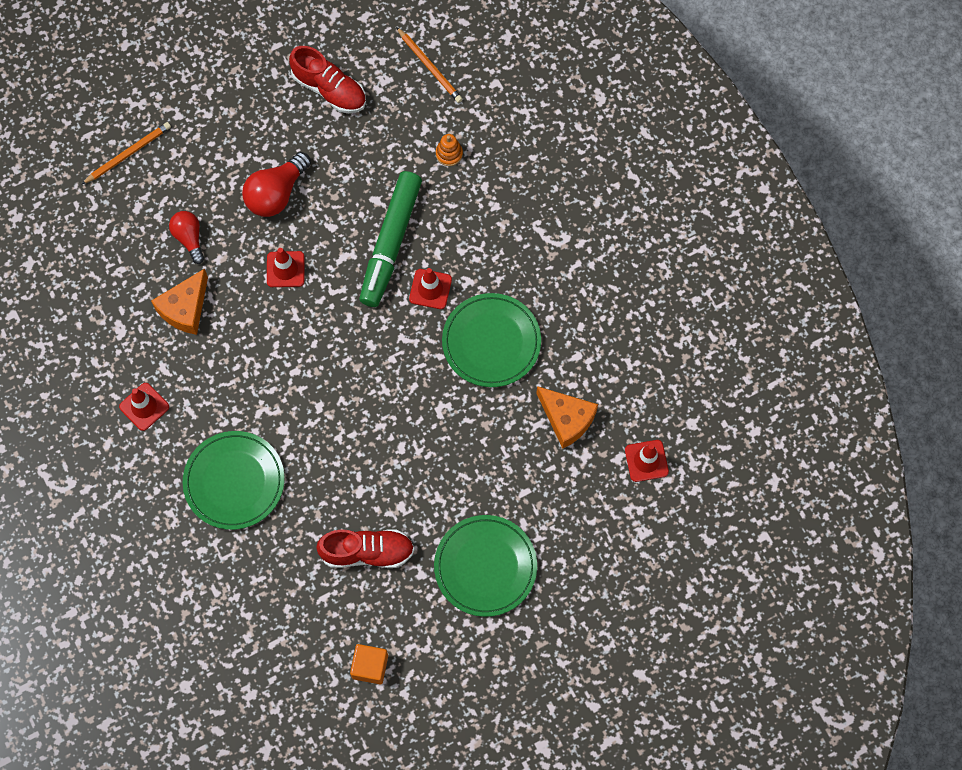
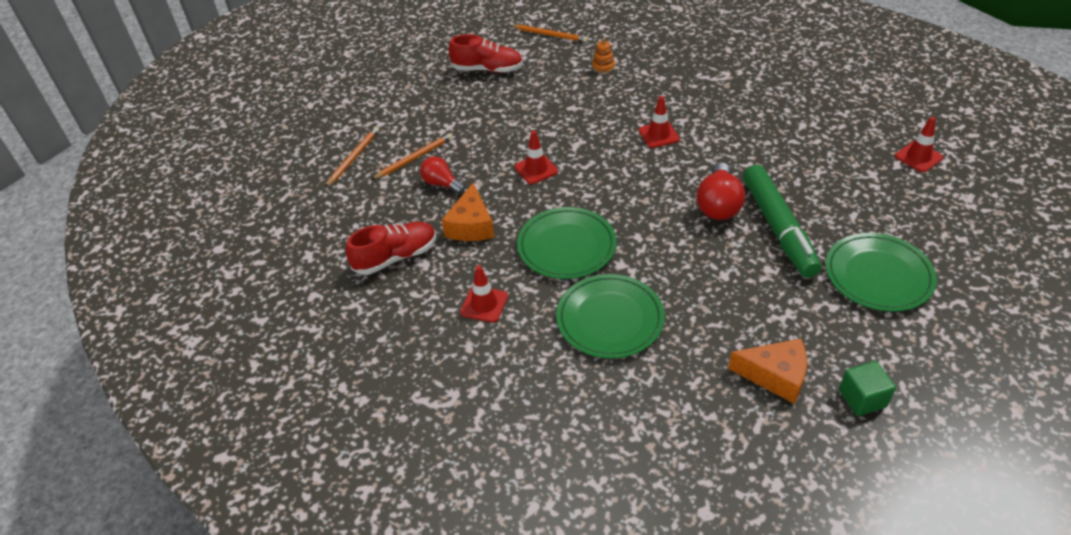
camera: 25 degrees left, 25 degrees down
(183, 187) = (414, 158): none -> orange pencil
(276, 193) = (493, 133): red light bulb -> red light bulb (718, 205)
(367, 552) = (772, 313): red shoe -> red shoe (396, 257)
(370, 666) = (862, 398): orange cube -> green cube
(391, 243) = (605, 124): green marker -> green marker (778, 228)
(491, 342) = (733, 143): green plate -> green plate (566, 246)
(566, 419) = (835, 160): orange cheese -> orange cheese (775, 376)

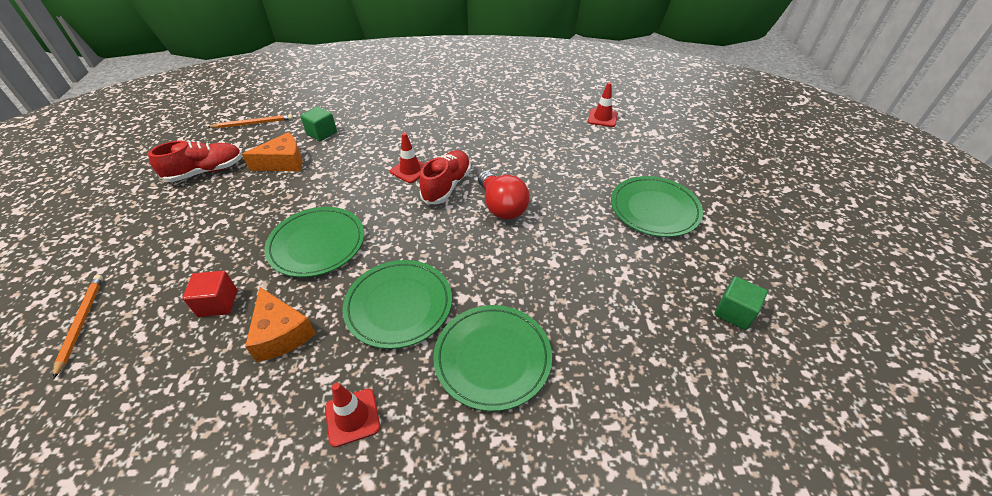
camera: 40 degrees left, 0 degrees up
(396, 257) = (205, 419): red shoe -> red shoe (447, 186)
(414, 158) = (167, 290): orange pencil -> none
(441, 184) = (218, 303): red light bulb -> red cube
(536, 169) = (317, 244): red traffic cone -> green plate
(603, 66) = (322, 133): orange stacking toy -> green cube
(775, 376) = (664, 331): orange cheese -> orange cheese (283, 162)
(778, 228) = (560, 205): green marker -> none

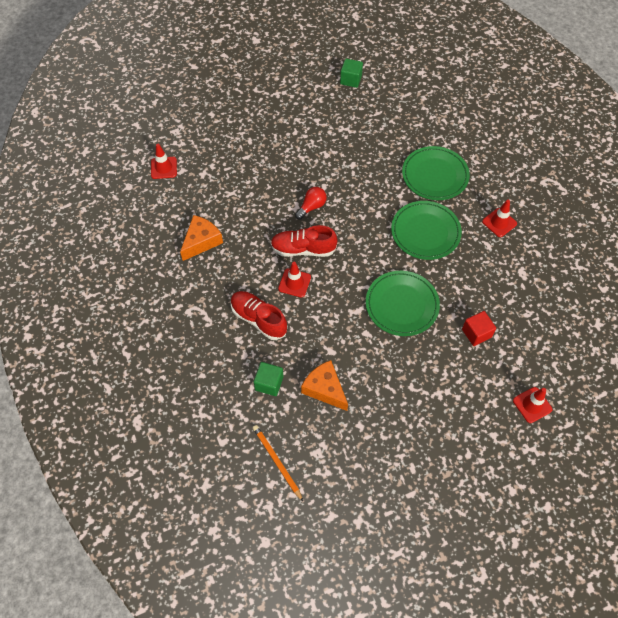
camera: 110 degrees left, 15 degrees up
(81, 323) = (532, 405): orange pencil -> red traffic cone
(206, 172) = (364, 448): red shoe -> red shoe (258, 319)
(281, 333) = (475, 283): orange cheese -> orange cheese (201, 241)
(501, 206) = (312, 207): red light bulb -> red light bulb, size x0.64
(654, 209) = (276, 121): green plate -> none

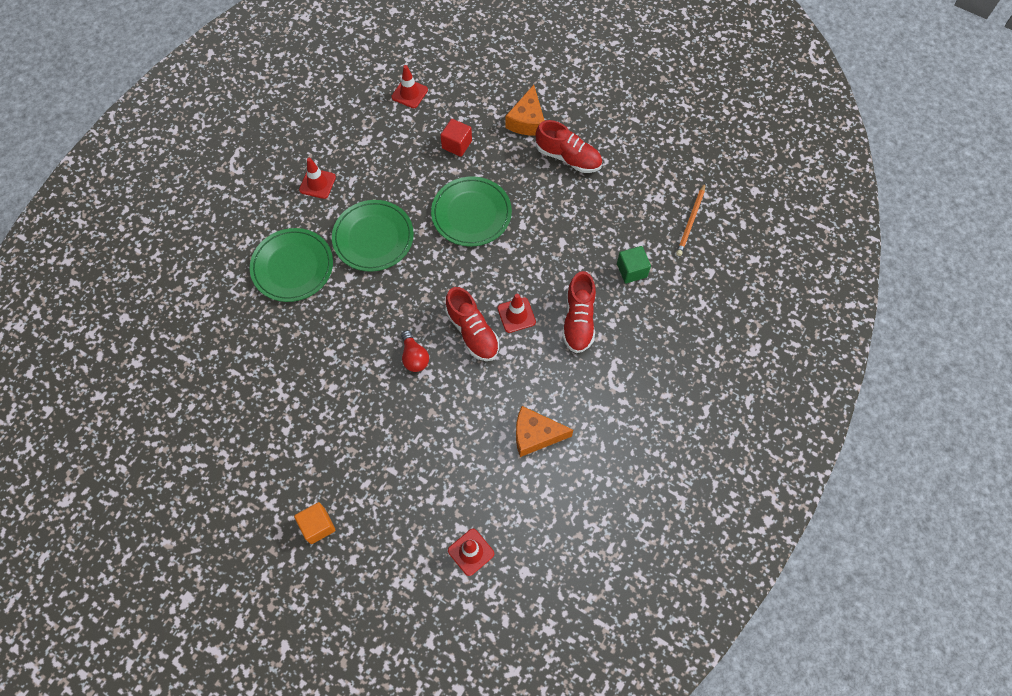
camera: 125 degrees left, 5 degrees up
(245, 108) = (317, 526): none -> orange cube
(312, 207) = (414, 357): red light bulb -> red light bulb turned 120 degrees counterclockwise
(325, 389) = (601, 225): orange cheese -> orange cheese (527, 121)
(351, 80) = (195, 433): green cube -> none
(407, 409) = (568, 157): none -> red shoe
(532, 405) = (494, 78): red traffic cone -> red traffic cone (409, 93)

